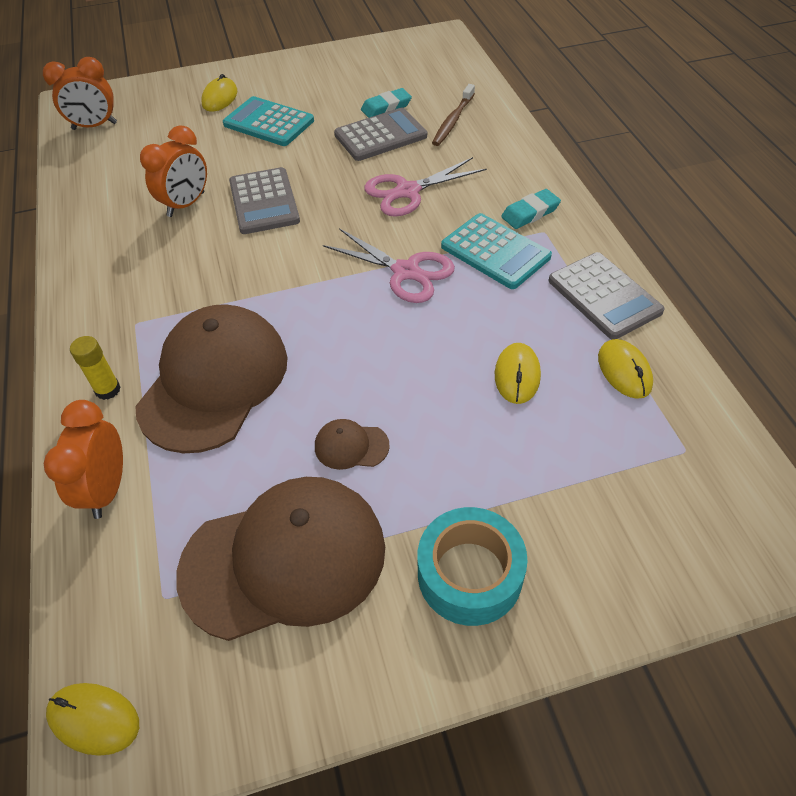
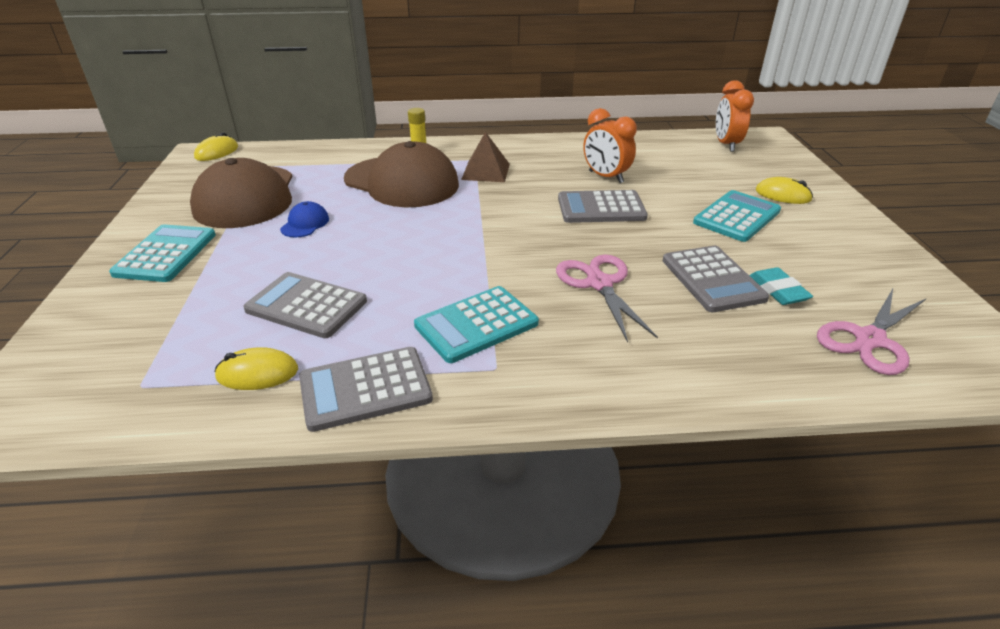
camera: 100 degrees right, 15 degrees down
(107, 489) = (343, 153): orange clock -> none
(174, 305) = (485, 171): none -> brown pyramid
(351, 446) = (305, 224): brown cap -> blue cap
(406, 272) = (472, 267): pink scissors -> pink scissors (869, 339)
(453, 120) = (750, 338): brown toothbrush -> none
(469, 574) = (166, 254): turquoise tape -> turquoise calculator
(517, 375) = (306, 306): yellow mouse -> grey calculator
(530, 213) = (535, 365): turquoise eraser -> none

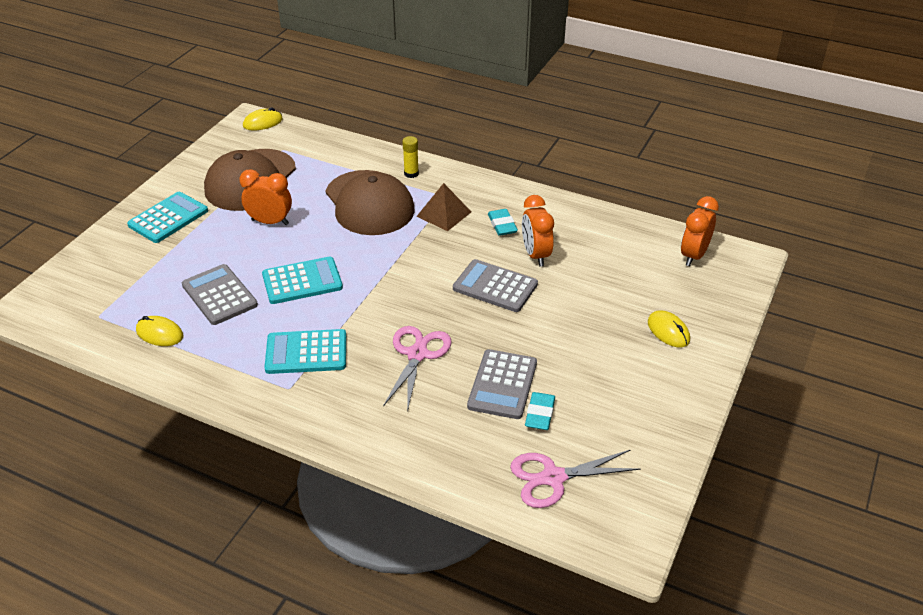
camera: 30 degrees right, 5 degrees up
(305, 224) = (270, 222): blue cap -> orange clock
(365, 389) = (207, 369): grey calculator -> none
(549, 165) = (502, 225): none -> turquoise eraser
(737, 217) = (596, 337): turquoise calculator -> turquoise calculator (302, 281)

